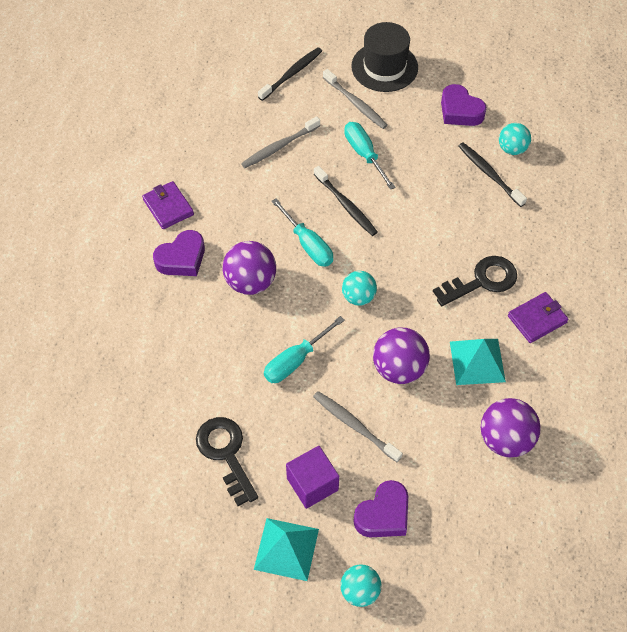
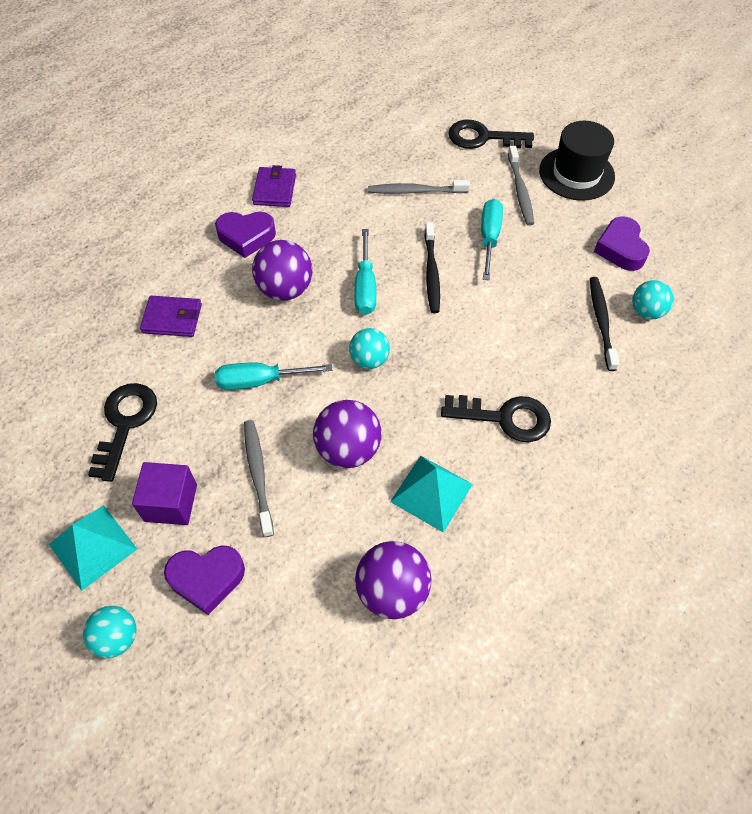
camera: 35 degrees right, 0 degrees up
(292, 74) = (482, 138): black toothbrush -> black key
(537, 319) = (532, 491): purple wallet -> purple wallet (172, 319)

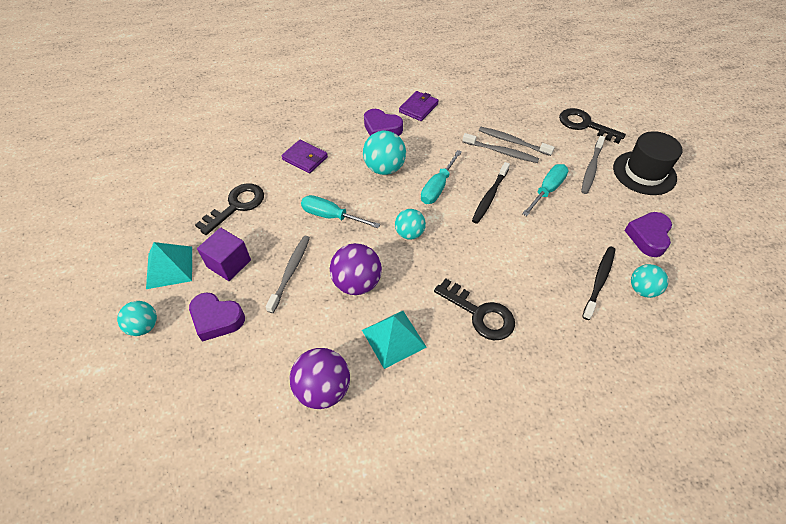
camera: 30 degrees right, 5 degrees down
(285, 289) = (384, 168): purple ball -> turquoise ball
(411, 210) = (501, 152): none -> grey toothbrush

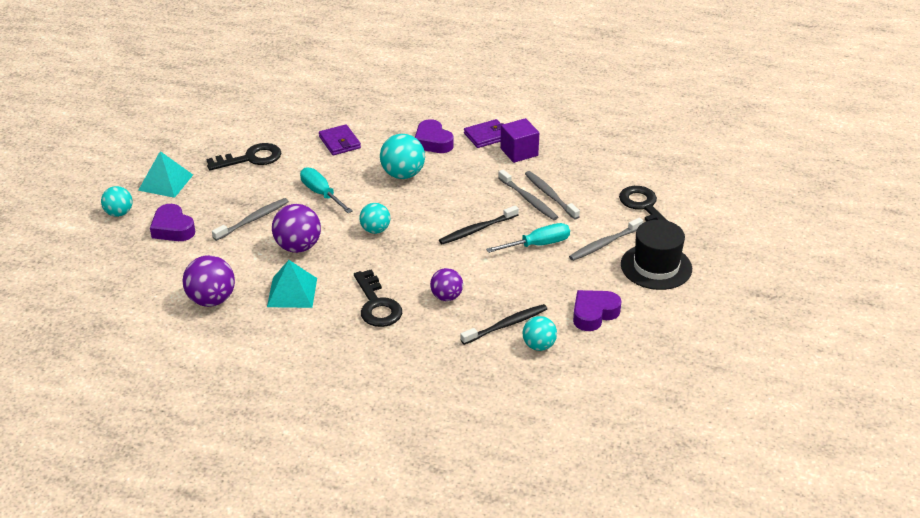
camera: 30 degrees right, 15 degrees down
(229, 263) = (211, 196): purple cube -> purple cube (519, 152)
(438, 187) = (436, 206): turquoise screwdriver -> none
(528, 275) = (446, 297): none -> purple ball

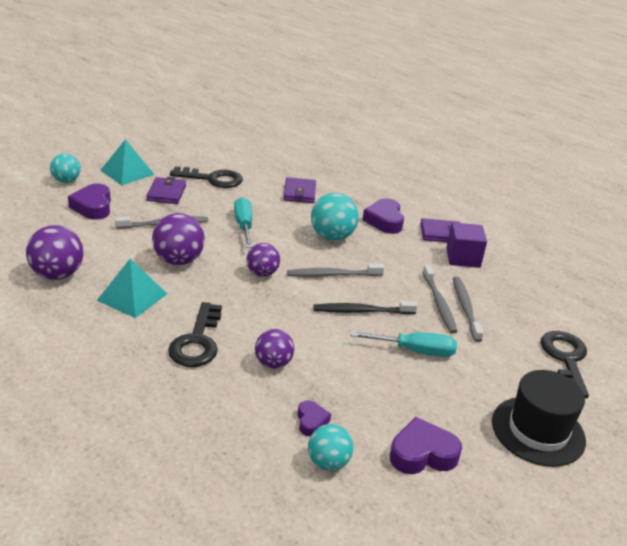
camera: 25 degrees right, 5 degrees down
(224, 189) = (166, 193): none -> purple wallet
(375, 230) = (262, 273): turquoise ball -> purple ball
(506, 325) = (311, 421): black toothbrush -> purple heart
(604, 244) = (491, 380): grey toothbrush -> grey toothbrush (332, 275)

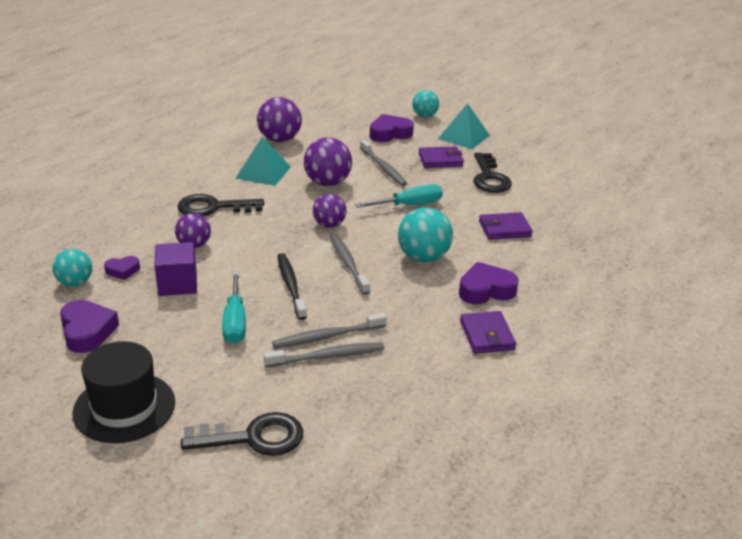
camera: 80 degrees right, 0 degrees up
(463, 258) = (438, 354): purple cube -> purple cube (177, 284)

